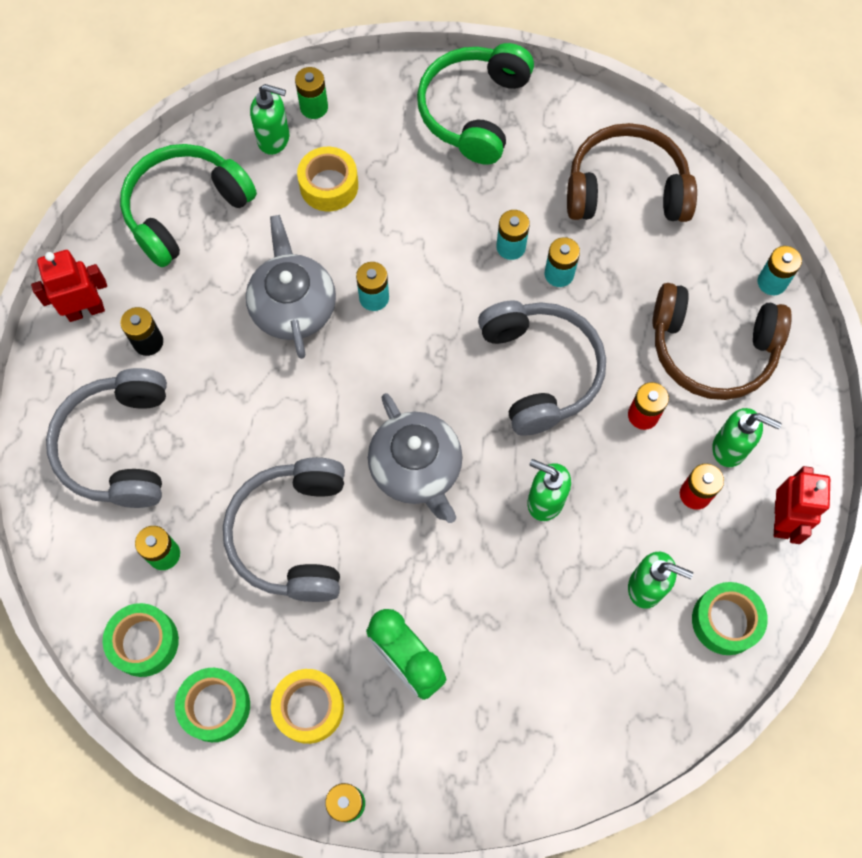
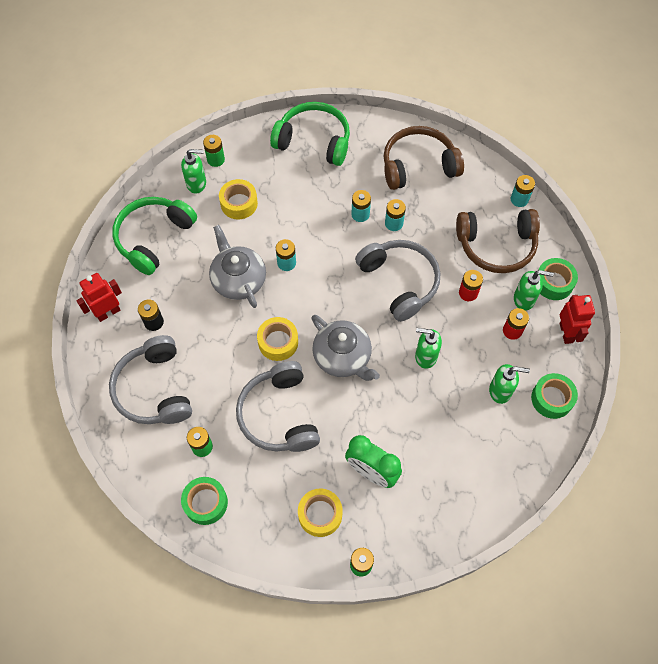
camera: 15 degrees left, 5 degrees down
(215, 706) = (262, 529): green tape -> green tape (553, 283)
(324, 420) = (278, 342): none -> yellow tape
(473, 111) = (314, 141): green headphones -> green headphones turned 105 degrees clockwise

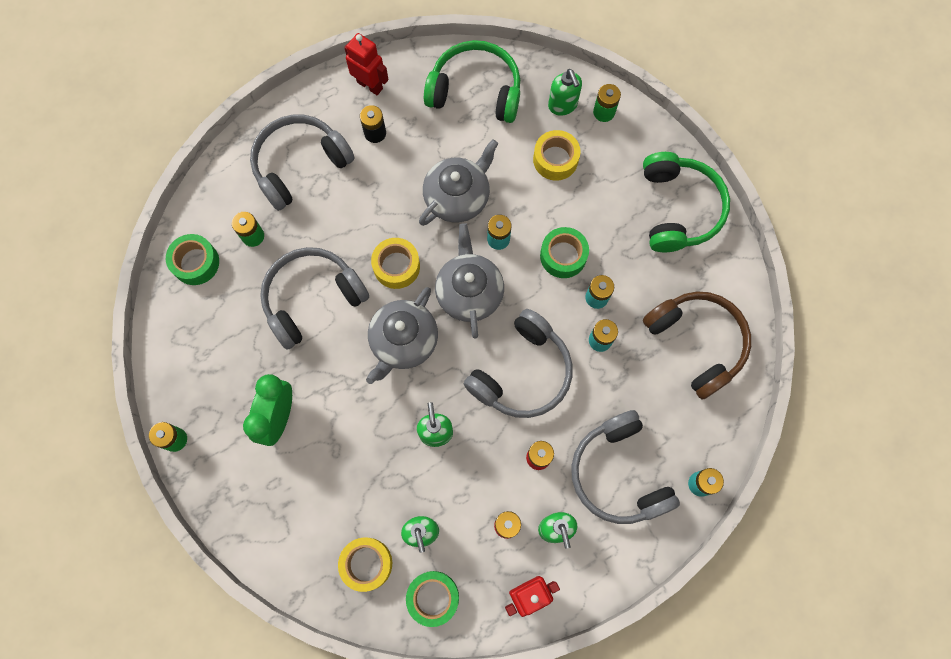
camera: 70 degrees right, 10 degrees up
(320, 514) = (216, 379): yellow tape -> yellow tape (366, 564)
(321, 297) = (469, 292): none -> grey teapot
(496, 246) = (618, 474): brown headphones -> grey headphones
(553, 283) = (593, 560): green tape -> green tape (563, 256)

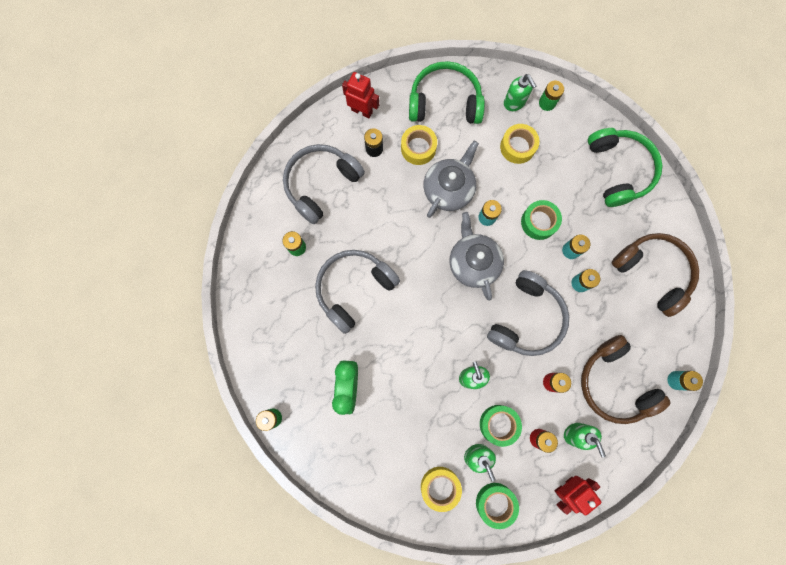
camera: 10 degrees left, 5 degrees up
(196, 263) = (257, 276): green tape -> green tape (498, 424)
(396, 266) = (413, 252): yellow tape -> yellow tape (418, 148)
(403, 341) = (431, 310): grey teapot -> none
(618, 474) = (614, 383): grey headphones -> brown headphones

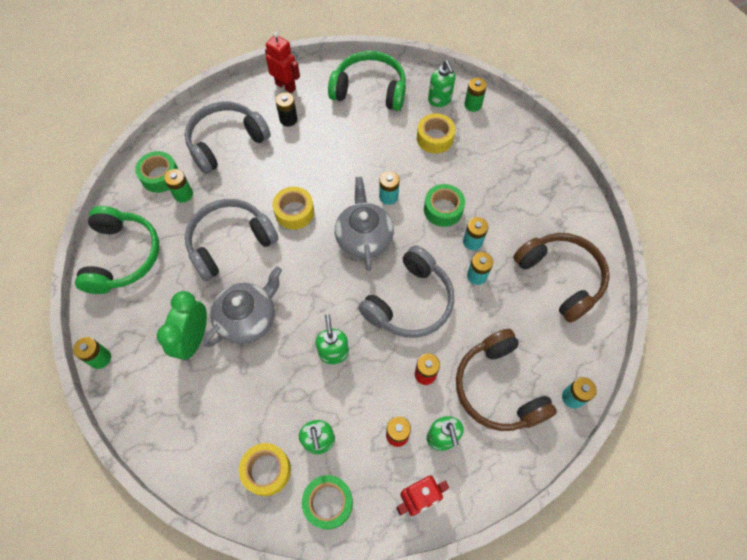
camera: 10 degrees right, 15 degrees down
(418, 148) = (333, 125): yellow tape -> yellow tape (294, 212)
(449, 189) = (355, 165): grey teapot -> grey teapot (247, 318)
(498, 424) = (353, 410): green tape -> green tape (160, 176)
(619, 170) = (538, 174): green headphones -> green headphones (123, 256)

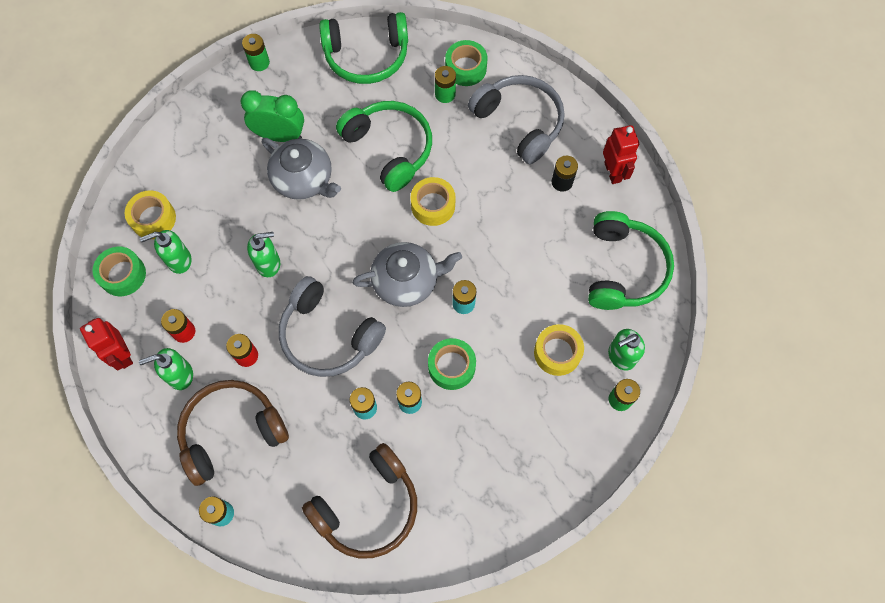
camera: 85 degrees right, 5 degrees up
(230, 242) = (390, 148): grey headphones -> green headphones
(286, 86) = (613, 172): red robot -> red robot turned 45 degrees counterclockwise

